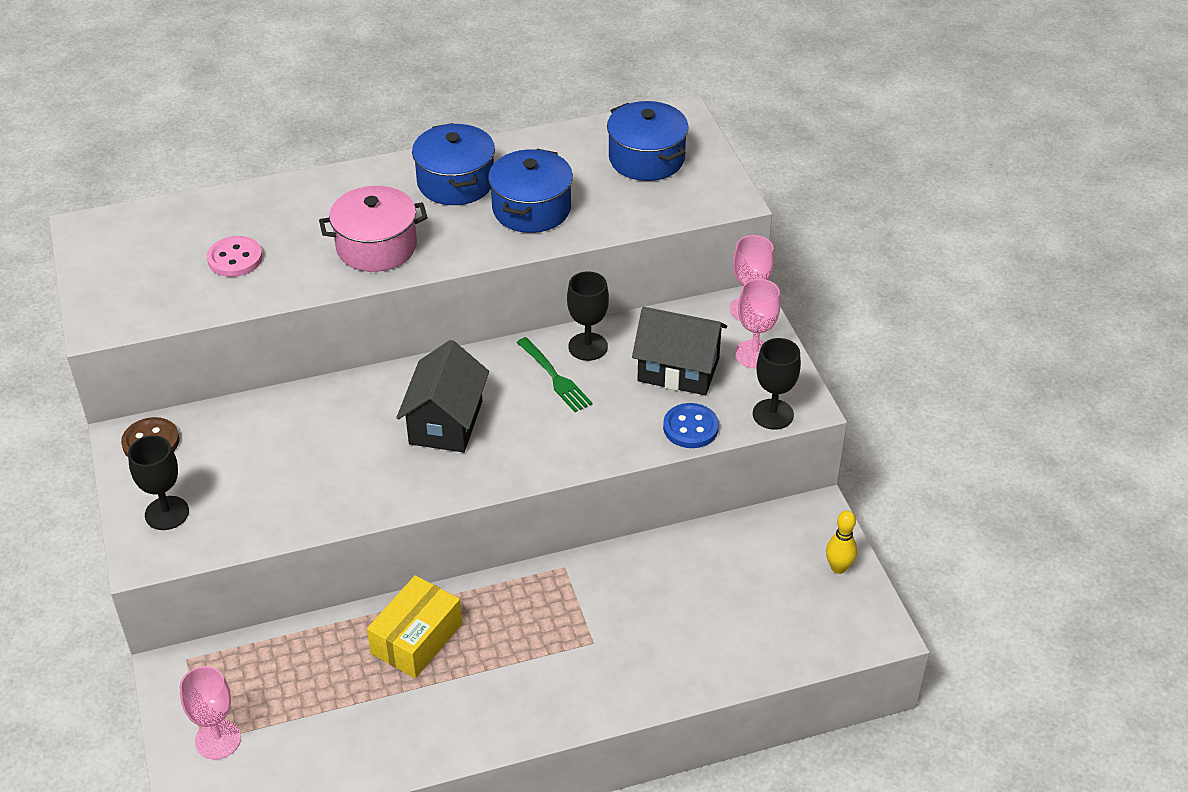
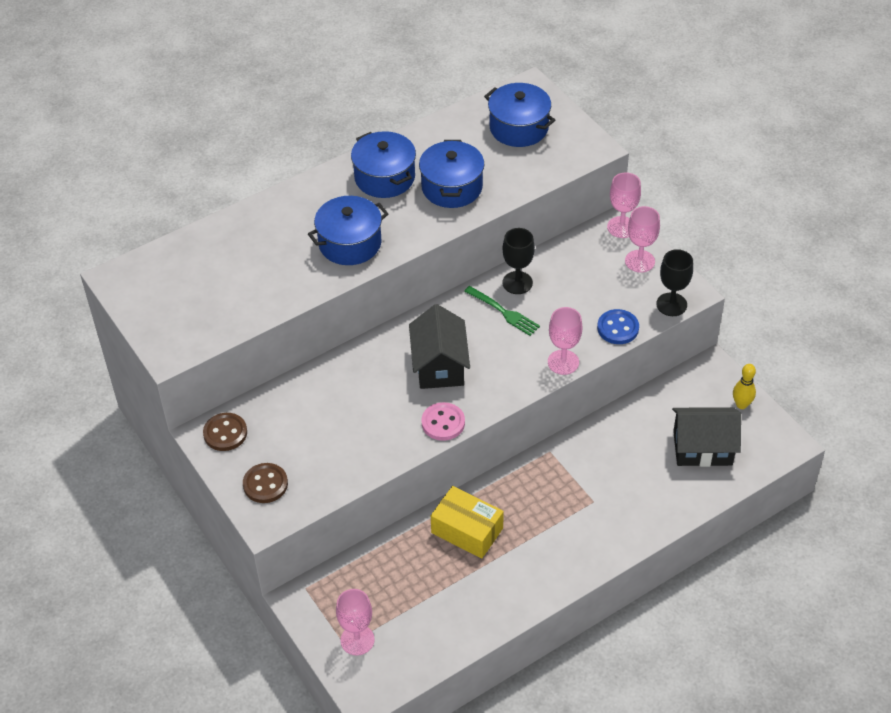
camera: 15 degrees left, 5 degrees up
(167, 513) = (265, 484): black goblet -> brown button
(235, 259) = (246, 277): pink button -> pink button (443, 423)
(376, 247) = (350, 243): pink pot -> blue pot
(416, 639) = (467, 530): yellow box -> yellow box turned 75 degrees counterclockwise
(602, 453) = (563, 362): none -> pink goblet
(678, 370) = (590, 286): black house -> black house (702, 448)

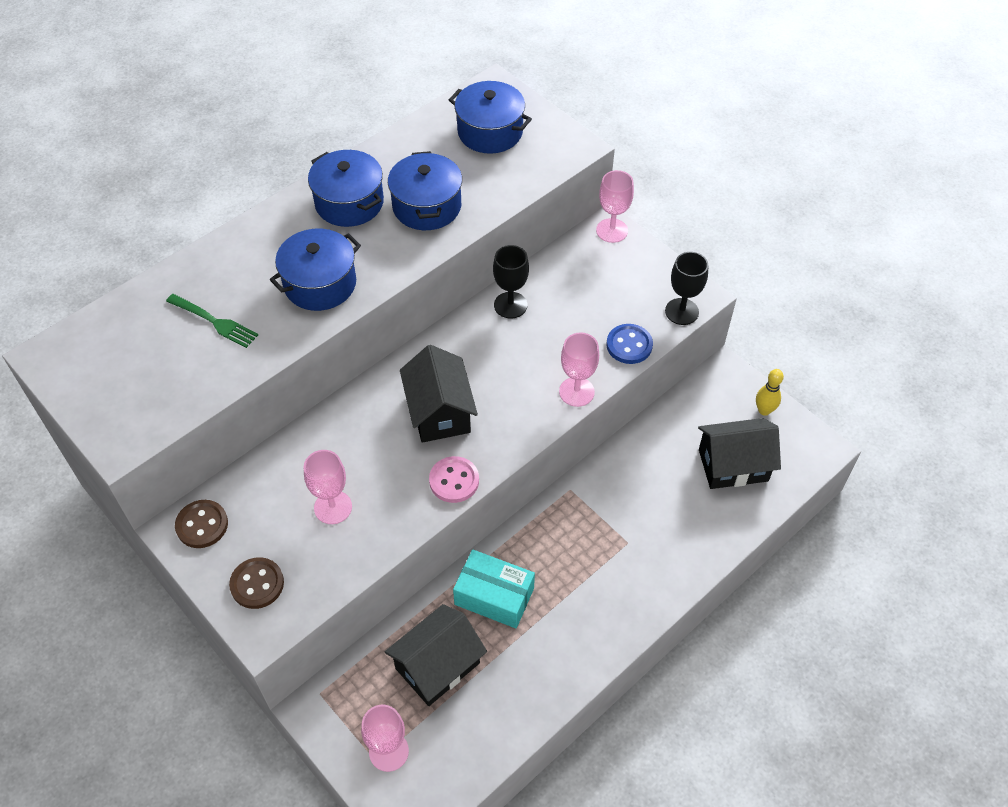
camera: 10 degrees left, 5 degrees up
(409, 579) = (437, 666): none -> black house
(467, 530) = (494, 596): yellow box -> turquoise box
(503, 312) = (500, 340): green fork -> green fork (214, 321)
(639, 261) = (638, 266): pink goblet -> pink goblet (333, 507)

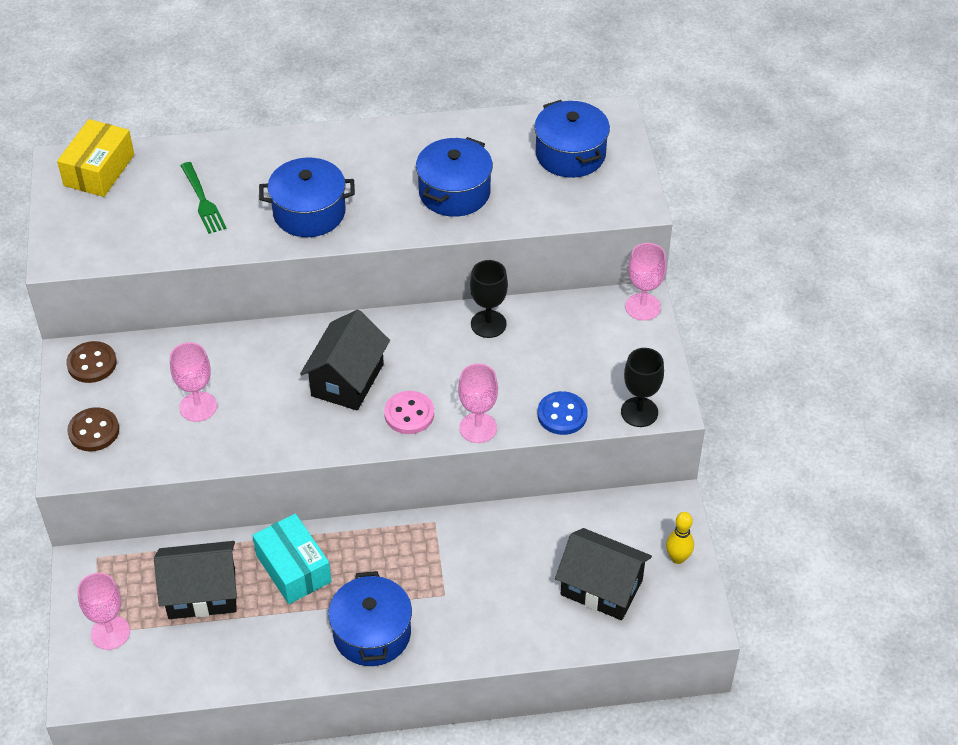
camera: 35 degrees right, 5 degrees down
(89, 344) = (99, 170): none -> yellow box
(349, 203) = (392, 157): blue pot -> blue pot (372, 633)
(454, 481) = (309, 441): pink button -> pink button (409, 414)

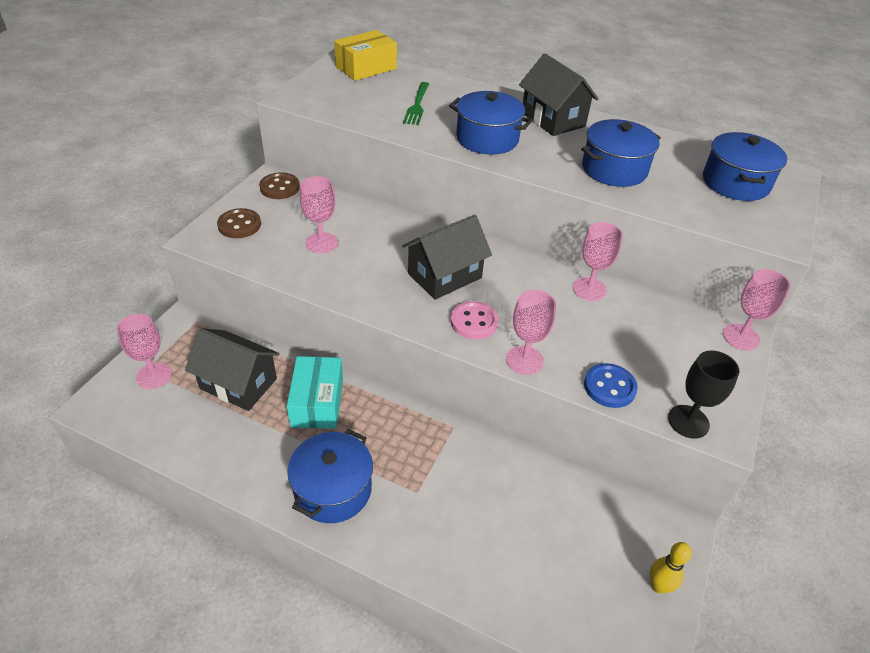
camera: 30 degrees right, 5 degrees down
(488, 324) = (589, 289): black goblet -> pink goblet
(601, 587) = (563, 570): black house -> black house (553, 119)

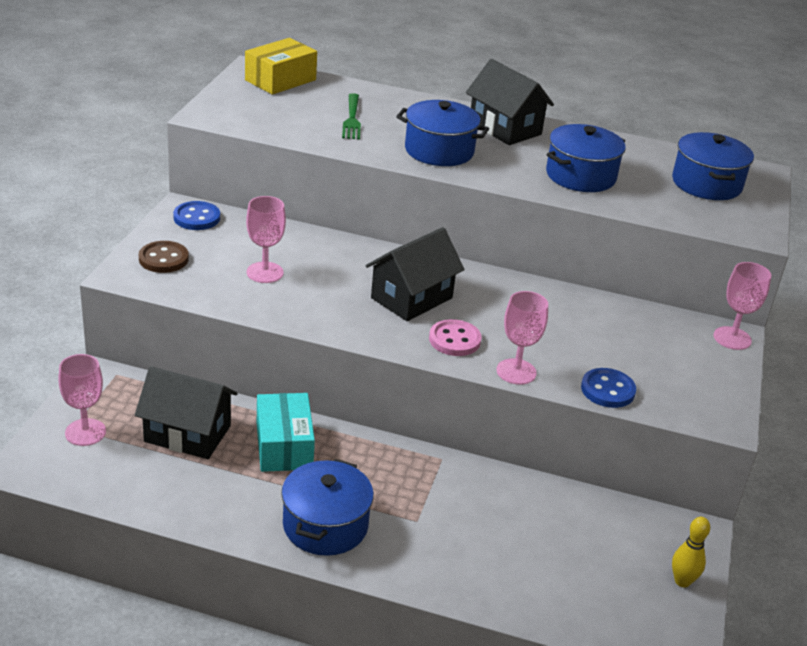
camera: 10 degrees left, 10 degrees down
(279, 187) = (197, 218): brown button -> blue button
(589, 289) = (569, 302): pink goblet -> none
(688, 421) = (690, 414): black goblet -> none

